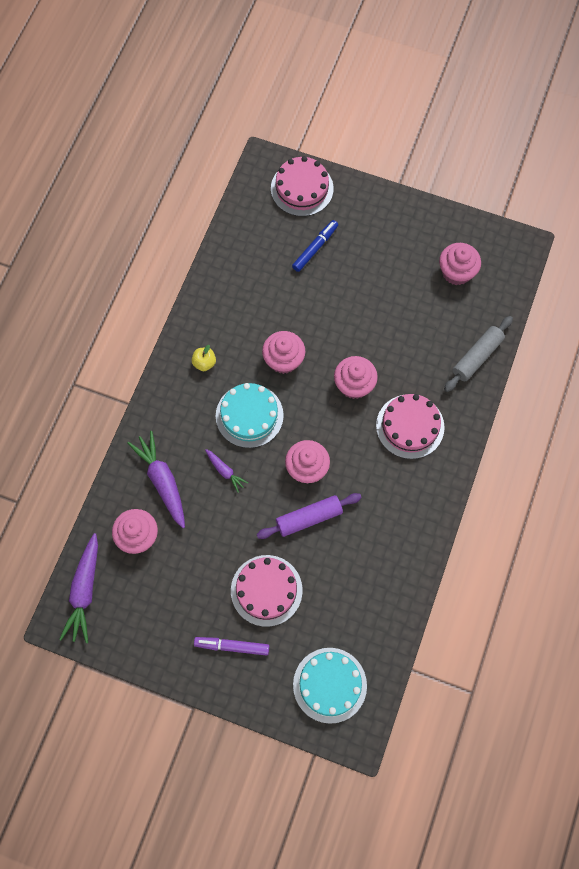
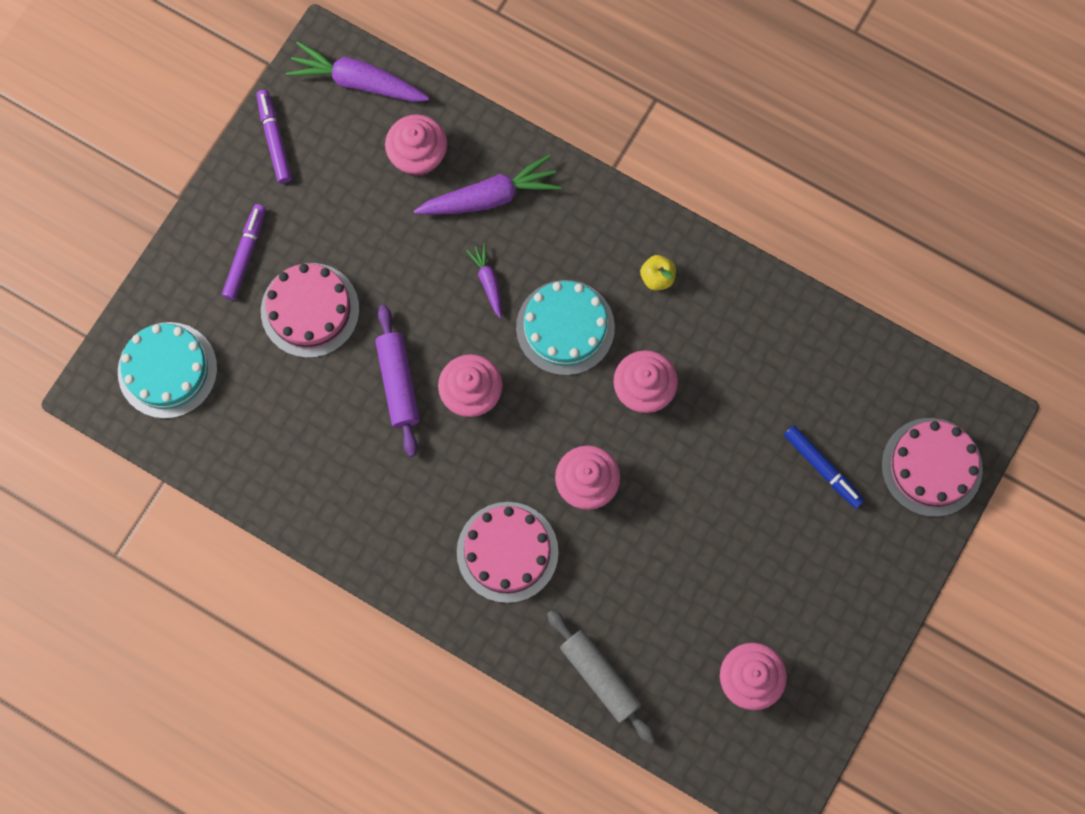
camera: 100 degrees right, 5 degrees up
(138, 644) = (274, 139): none -> purple marker
(225, 471) = (488, 282): purple carrot -> purple carrot turned 105 degrees clockwise

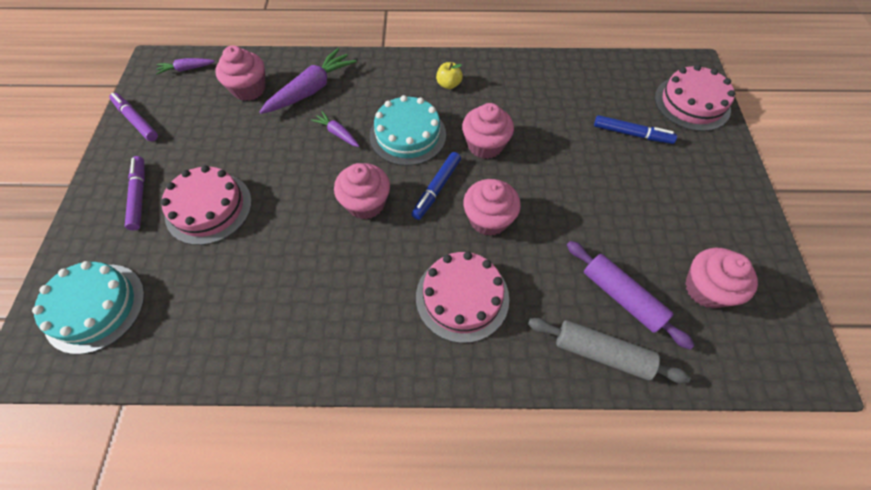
camera: 30 degrees left, 15 degrees down
(358, 82) = (186, 69): purple carrot -> purple carrot, size x0.53
(398, 383) = (305, 223): purple rolling pin -> purple rolling pin (621, 297)
(555, 417) = (436, 188): none -> blue marker

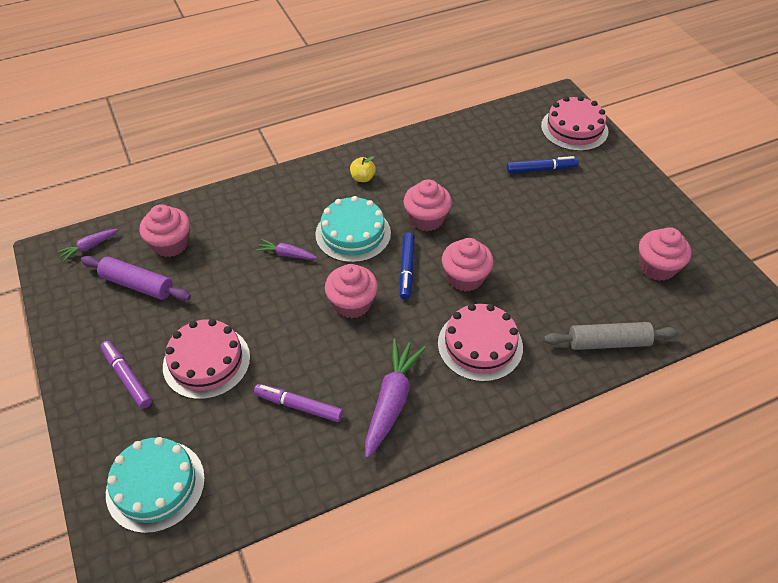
camera: 25 degrees left, 10 degrees down
(136, 120) = (71, 312): purple marker -> purple marker (299, 406)
(311, 90) = (235, 224): purple carrot -> purple carrot (392, 401)
(621, 297) = (601, 297): purple rolling pin -> purple rolling pin (137, 285)

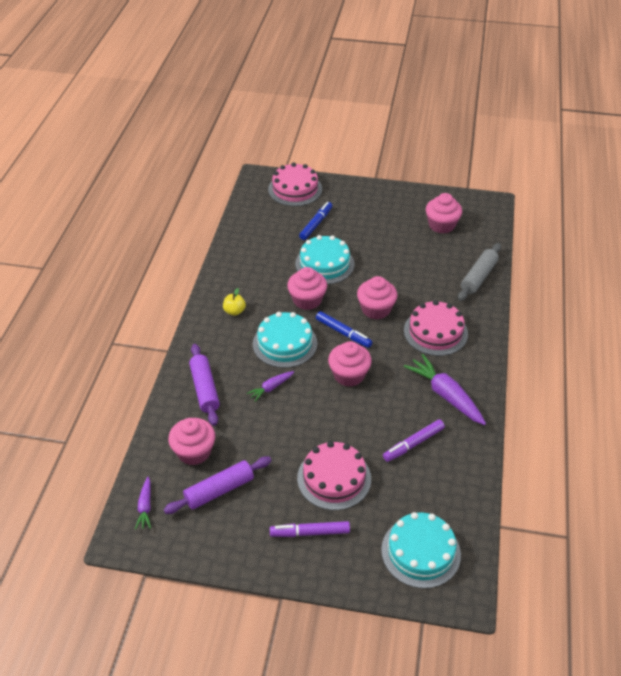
camera: 55 degrees left, 5 degrees down
(249, 211) = (205, 389): none -> purple rolling pin
(490, 205) = (324, 264): none -> turquoise cake

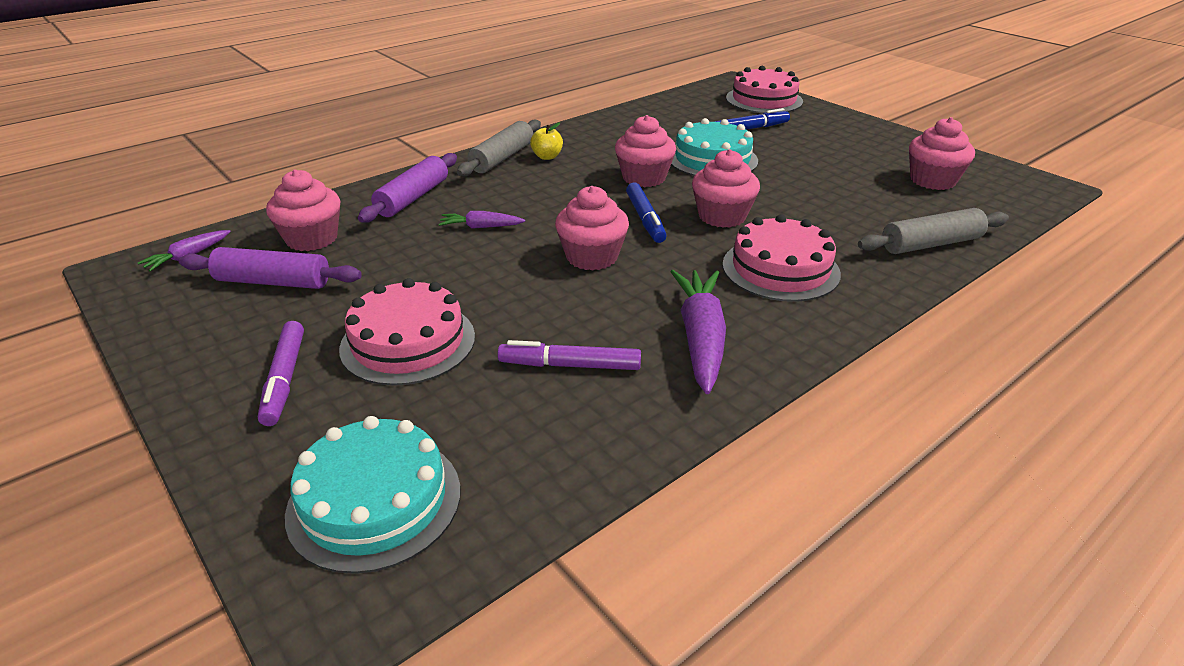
camera: 40 degrees right, 10 degrees down
(210, 327) = (502, 158): none -> grey rolling pin
(285, 343) = (559, 200): turquoise cake -> none
(310, 532) = (284, 379): purple marker -> purple marker turned 135 degrees counterclockwise

